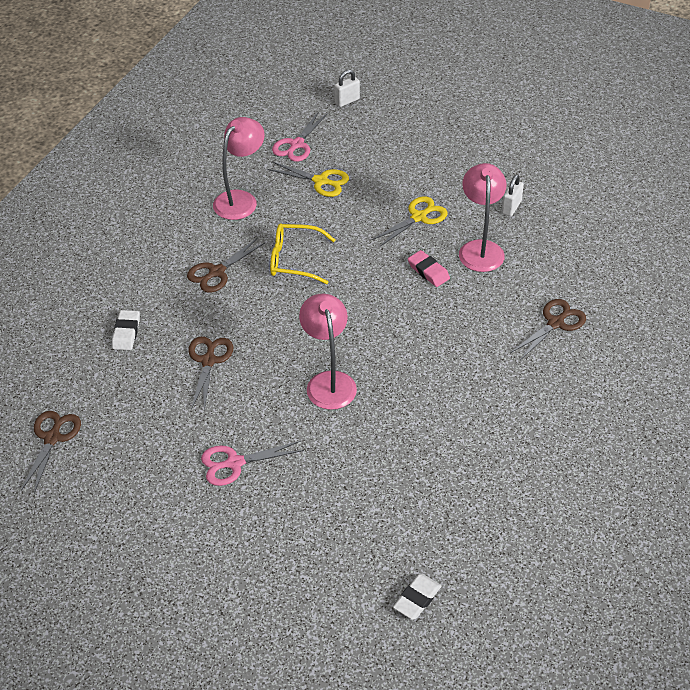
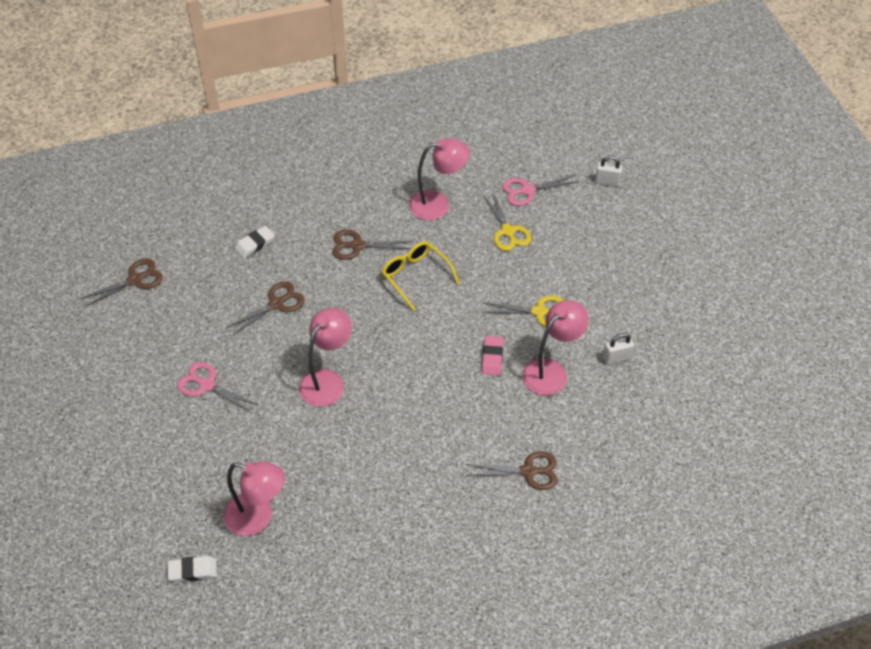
camera: 45 degrees right, 5 degrees up
(413, 518) = (257, 518): none -> pink lamp

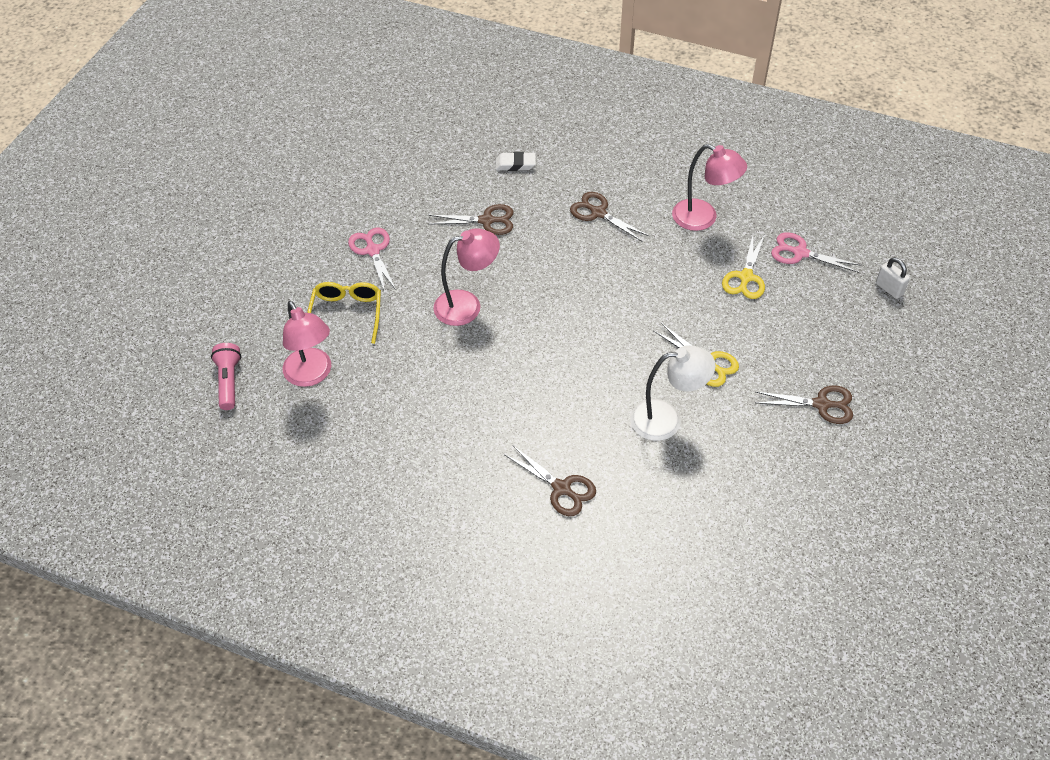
camera: 40 degrees right, 0 degrees up
(135, 280) = (398, 139): brown scissors -> brown scissors (821, 404)
(192, 571) = (229, 381): white eraser -> pink flashlight
(415, 276) = (624, 267): yellow glasses -> yellow glasses (347, 314)
(492, 358) = (624, 374): pink eraser -> none
(551, 371) = (666, 419): pink lamp -> white lamp
(616, 358) = (740, 447): white padlock -> none

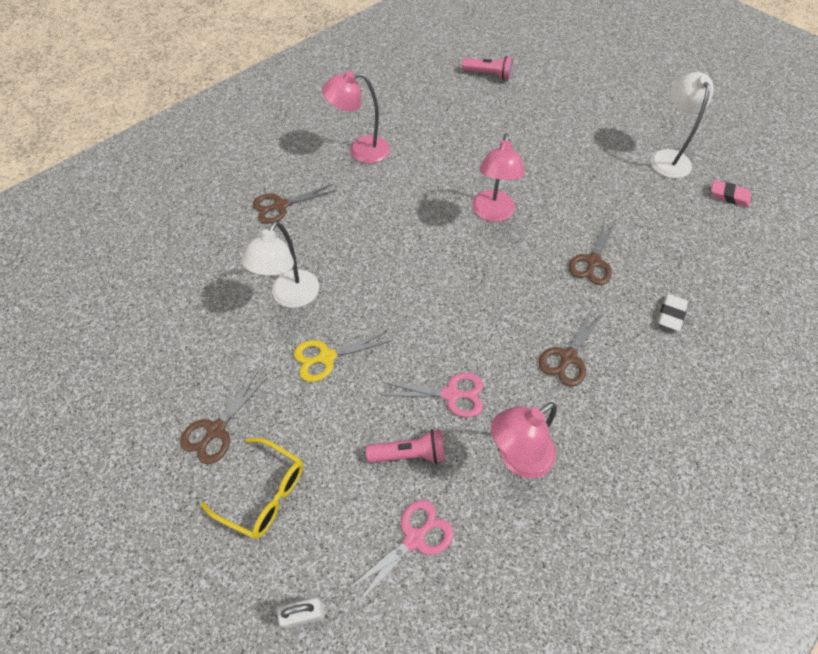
camera: 115 degrees right, 5 degrees up
(312, 375) = (470, 111): pink lamp -> pink lamp (360, 150)
(314, 198) = (668, 157): none -> white lamp
(347, 314) = (521, 143): yellow glasses -> yellow glasses (264, 493)
(350, 150) = (729, 196): none -> pink eraser
(373, 250) = (586, 175): pink scissors -> pink scissors (451, 394)
(598, 213) = (568, 357): brown scissors -> brown scissors turned 150 degrees clockwise
(745, 277) = (409, 453): yellow scissors -> pink flashlight

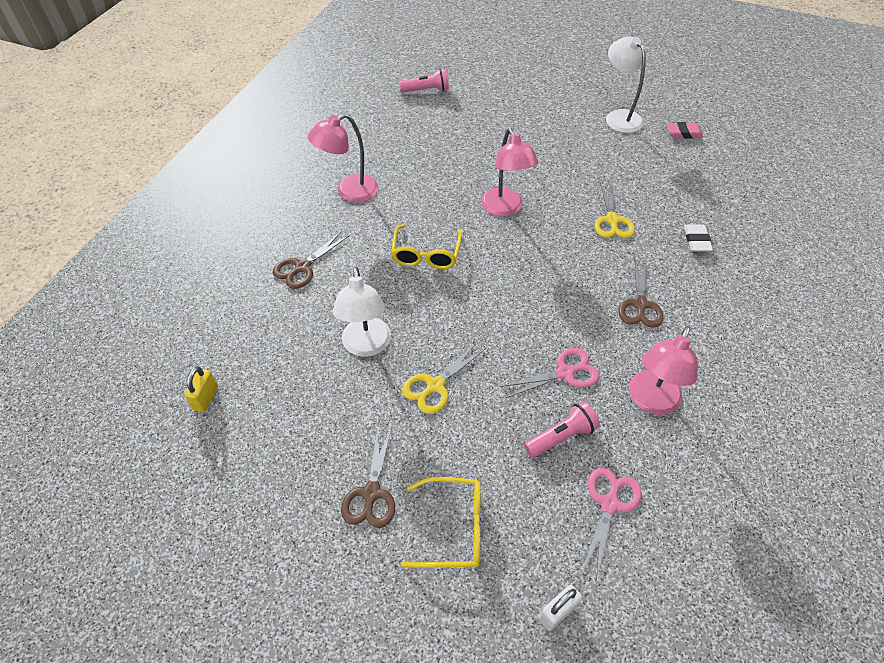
camera: 25 degrees left, 5 degrees down
(140, 291) = (206, 398): none -> yellow padlock
(392, 232) = (426, 254): none -> yellow glasses
(593, 262) = (612, 220): brown scissors -> yellow scissors

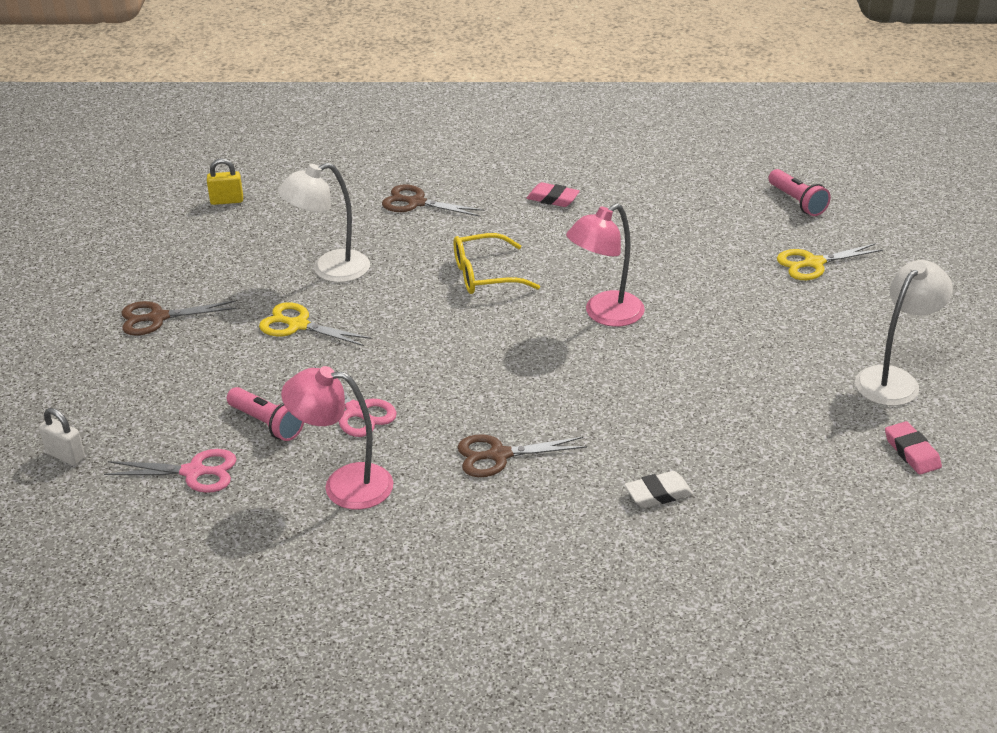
camera: 70 degrees right, 15 degrees down
(349, 192) = (553, 198): pink lamp -> pink eraser
(453, 528) = (136, 374): yellow glasses -> none
(612, 220) = (646, 408): yellow scissors -> yellow scissors (813, 263)

